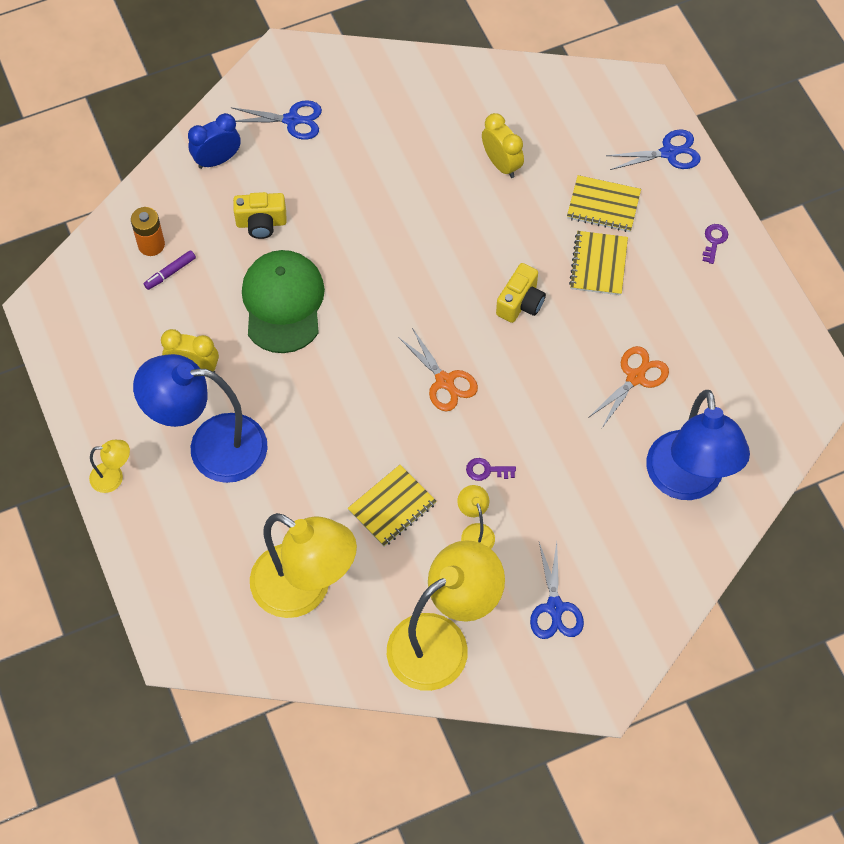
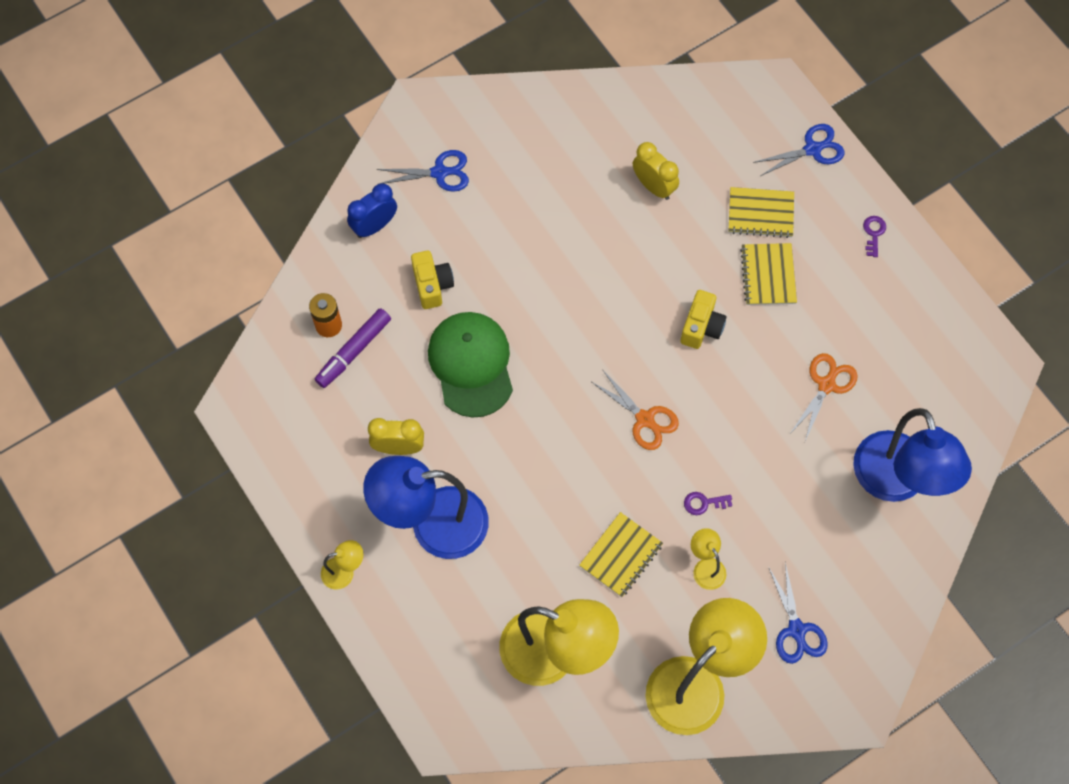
camera: 10 degrees left, 5 degrees up
(170, 273) = (353, 351): purple marker -> purple marker, size x1.68
(261, 223) = (432, 285): yellow camera -> yellow camera turned 90 degrees counterclockwise

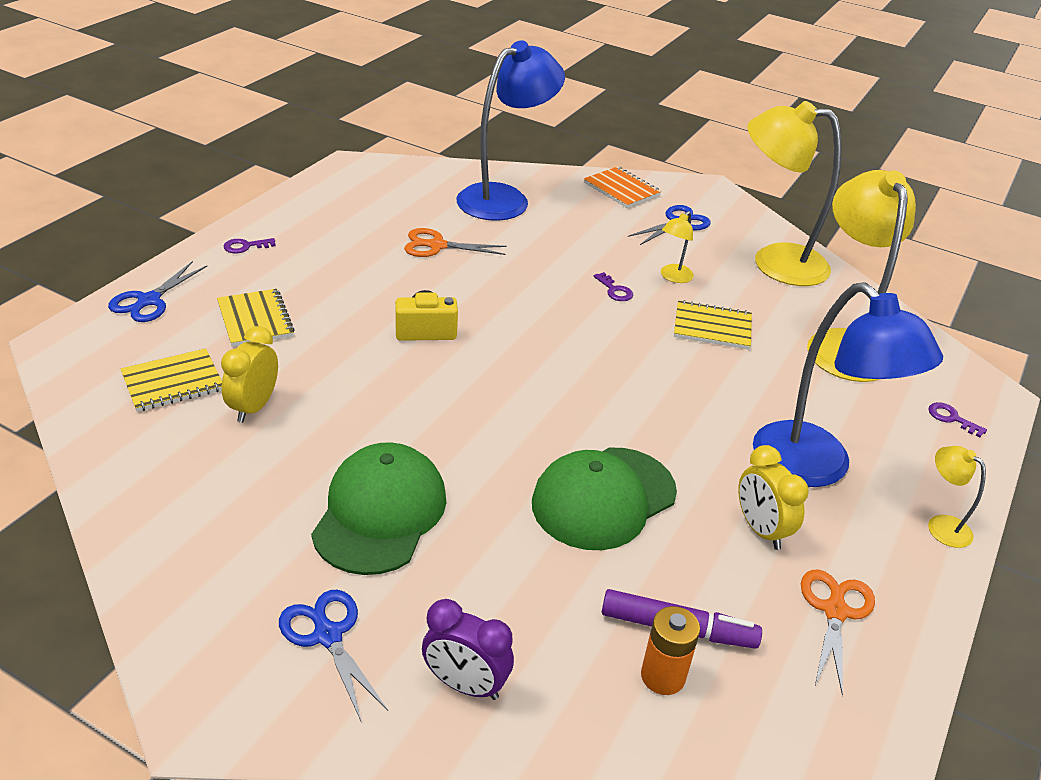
camera: 120 degrees left, 30 degrees down
(374, 226) = (465, 685): blue clock -> purple clock
(432, 285) = (520, 576): yellow camera -> none
(433, 672) = (951, 418): none -> purple key
(519, 228) = (380, 513): none -> green cap
(645, 419) = (561, 344): orange scissors -> orange scissors (835, 611)
(768, 275) = (333, 300): yellow notebook -> yellow notebook (173, 382)
(812, 149) = (149, 301): blue scissors -> blue scissors turned 105 degrees counterclockwise
(881, 610) = (621, 189): none -> orange notebook

